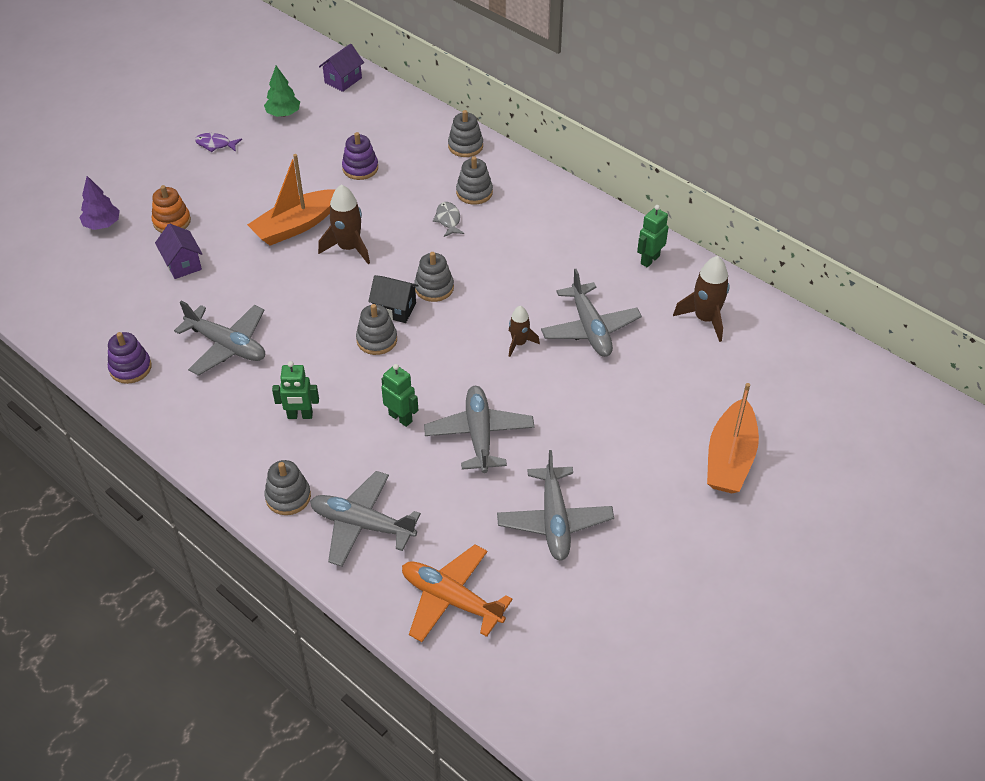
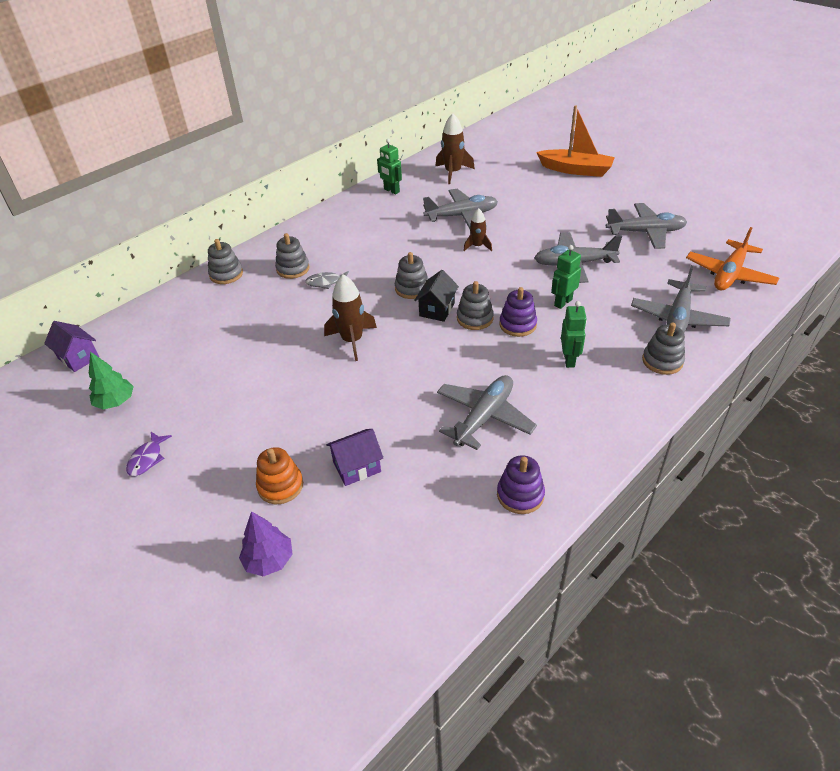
camera: 85 degrees left, 5 degrees down
(296, 226) = (312, 379): orange boat -> none
(360, 168) = (235, 338): purple stacking toy -> purple stacking toy (518, 325)

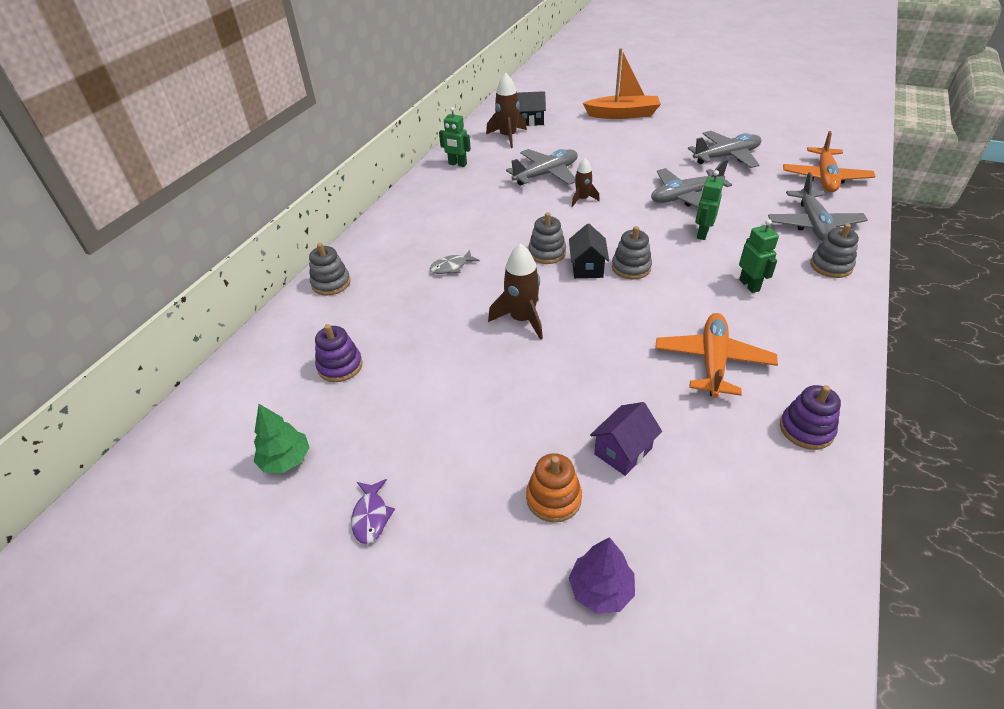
camera: 20 degrees left, 0 degrees up
(78, 357) = (202, 420): purple house -> none
(293, 269) = (405, 261): grey stacking toy -> none
(484, 160) = (531, 121): none -> black house
(484, 417) = (712, 361): grey plane -> orange plane
(518, 325) = (676, 264): purple stacking toy -> purple stacking toy (340, 366)

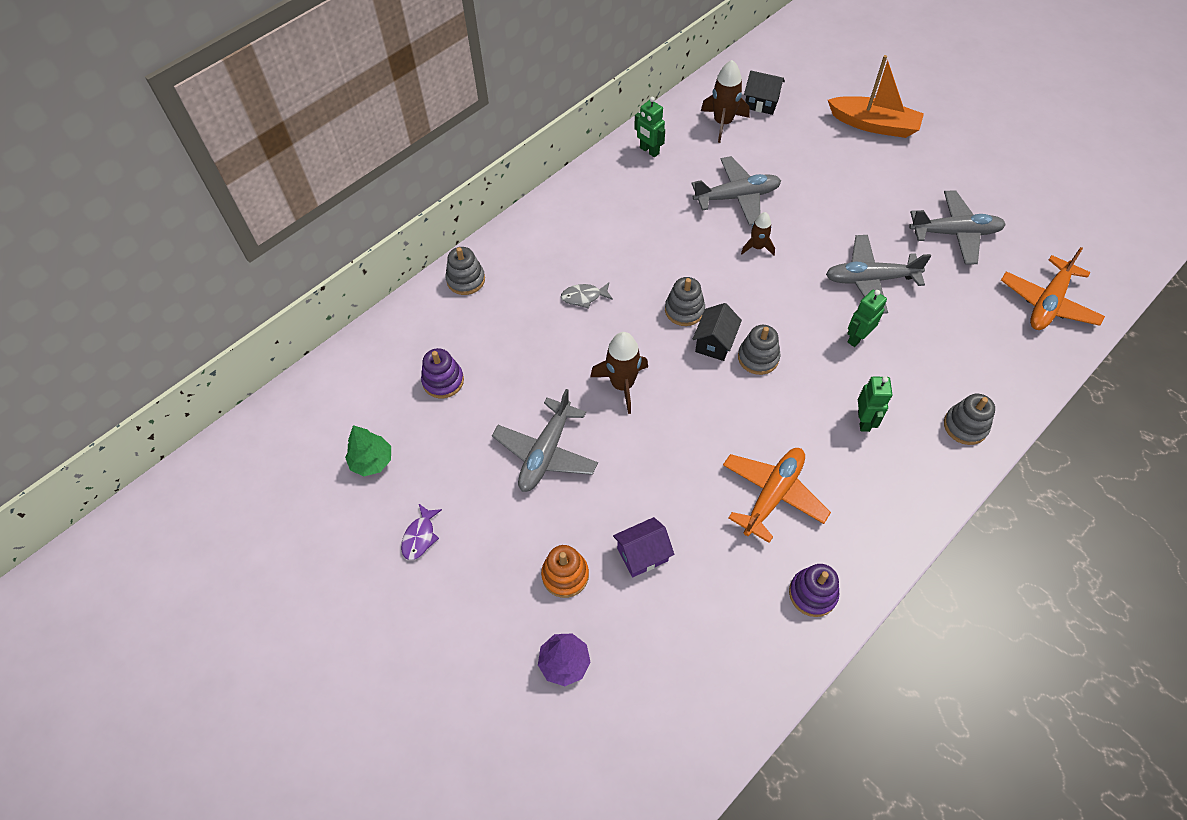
camera: 20 degrees right, 15 degrees up
(813, 225) = (985, 366): grey plane -> grey plane (546, 452)

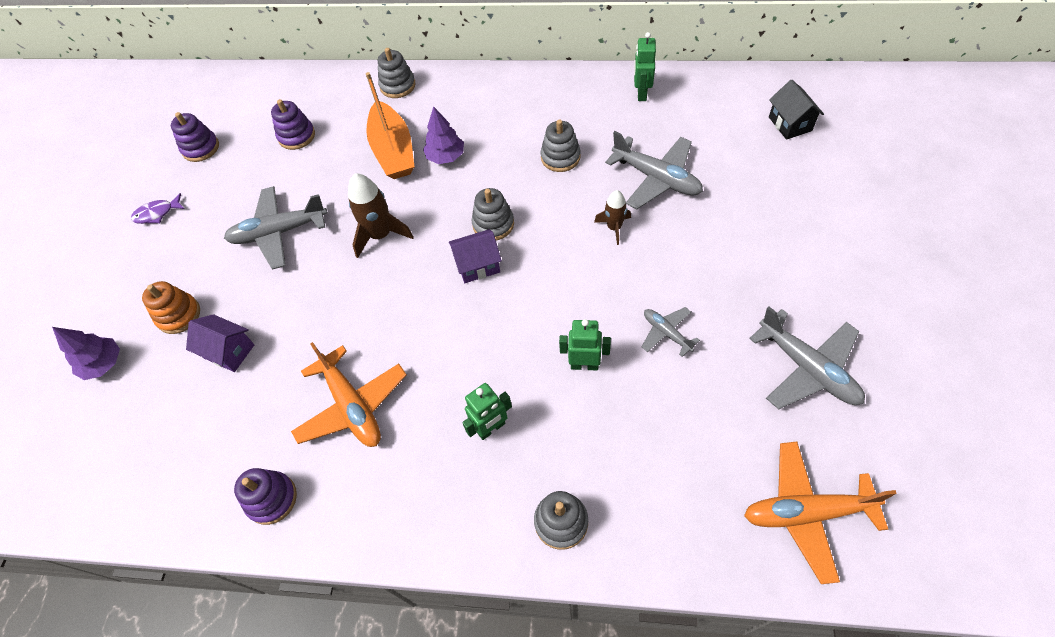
camera: 55 degrees right, 0 degrees up
(372, 461) = (200, 148): green tree -> purple stacking toy
(584, 297) = (445, 157): grey fish -> purple tree
(714, 343) = (478, 265): black house -> purple house
(723, 123) = (732, 115): brown rocket -> none
(758, 357) = (490, 305): grey stacking toy -> grey stacking toy (560, 157)
(772, 495) = (352, 405): orange plane -> orange plane turned 60 degrees clockwise
(870, 279) = (666, 333): grey plane -> grey plane, size x0.54
(873, 125) = (872, 217): orange boat -> orange boat (393, 151)

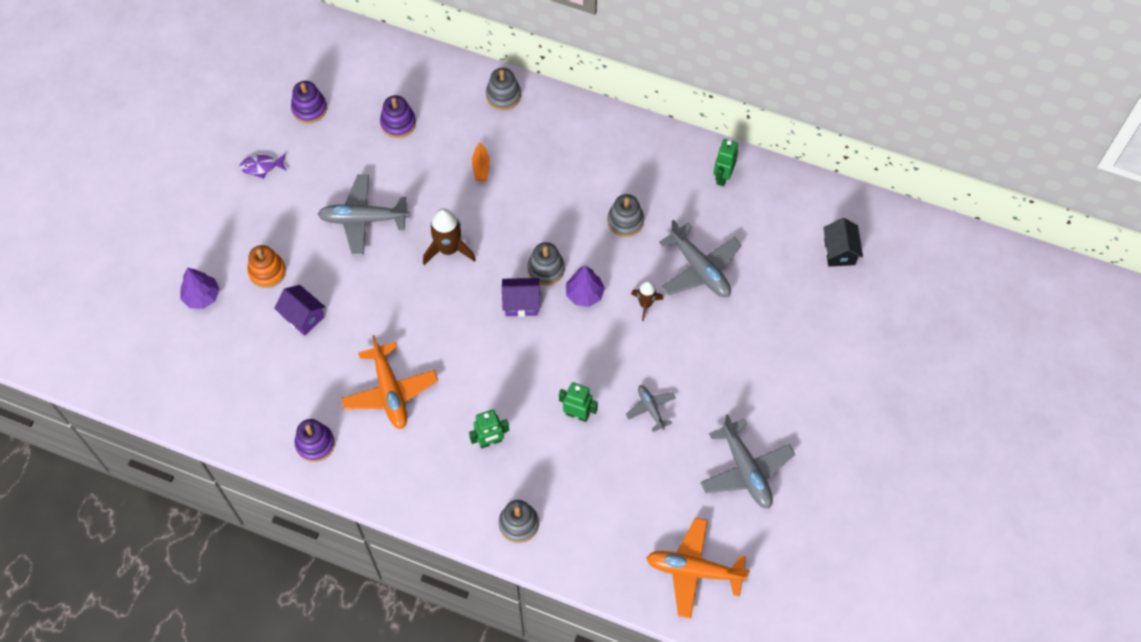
camera: 10 degrees right, 5 degrees up
(393, 151) = (481, 167): orange boat -> orange boat, size x0.46
(445, 157) = (525, 188): purple tree -> purple tree (584, 294)

